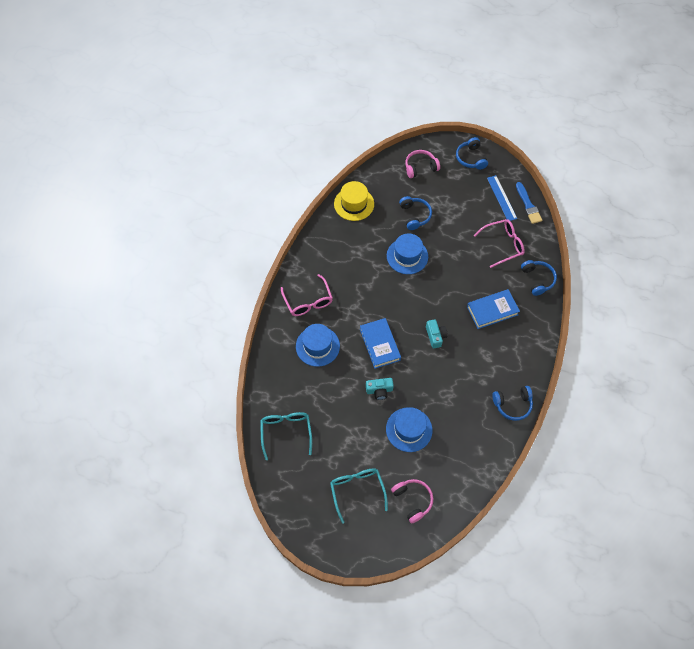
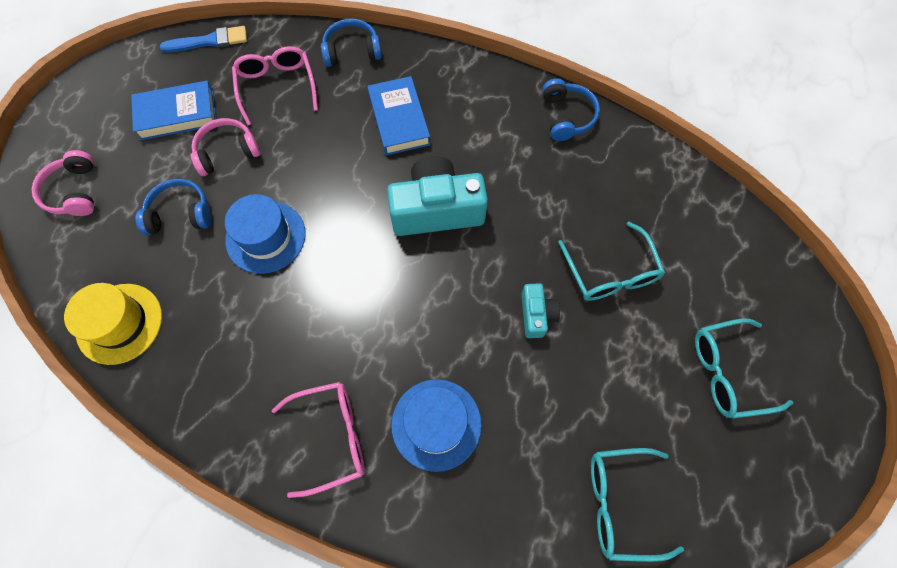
camera: 85 degrees left, 5 degrees up
(379, 344) = (444, 305): blue book -> blue book (177, 114)
(409, 429) = (610, 273): blue hat -> turquoise glasses
(412, 500) = (736, 281): pink headphones -> pink headphones (227, 152)
(435, 336) = (437, 210): turquoise camera -> turquoise camera, size x1.98
(471, 158) = (84, 108): blue headphones -> none
(501, 198) = (184, 75): blue ruler -> none

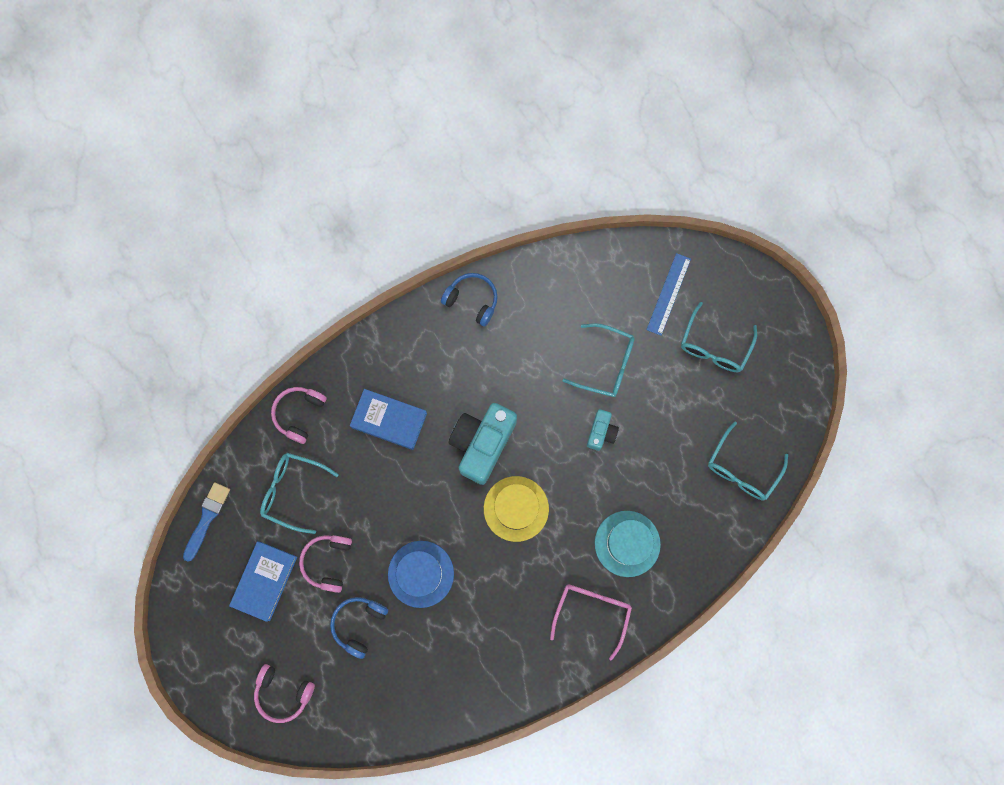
camera: 55 degrees left, 10 degrees up
(119, 323) = (419, 709): yellow hat -> yellow hat (516, 508)
(277, 87) = (292, 491): pink glasses -> turquoise glasses
(352, 51) = (299, 414): blue headphones -> pink headphones
(436, 424) = (627, 543): blue hat -> turquoise hat
(536, 314) = (601, 432): turquoise camera -> turquoise camera turned 75 degrees clockwise
(736, 286) = (668, 294): none -> blue ruler

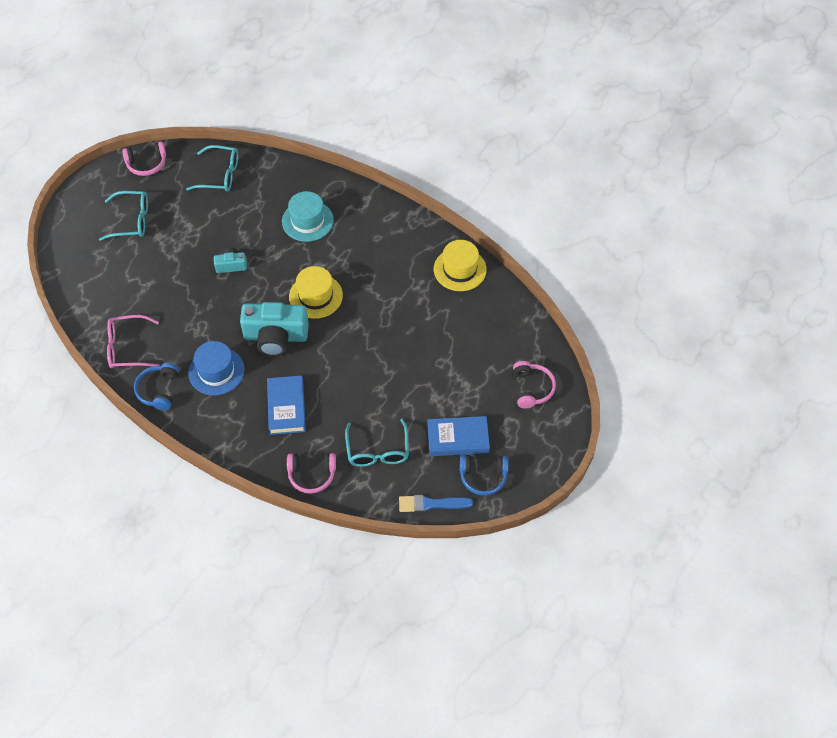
camera: 115 degrees left, 20 degrees down
(328, 562) = (420, 401): pink headphones -> pink headphones (146, 164)
(359, 624) = (454, 361): blue headphones -> blue headphones (483, 476)
(421, 574) = (396, 336): blue hat -> blue hat (216, 371)
(477, 691) = (460, 269): none -> yellow hat
(592, 612) = (367, 223): pink glasses -> pink glasses (127, 348)
(606, 364) = (175, 281): turquoise glasses -> none
(668, 294) = (100, 262): blue ruler -> none

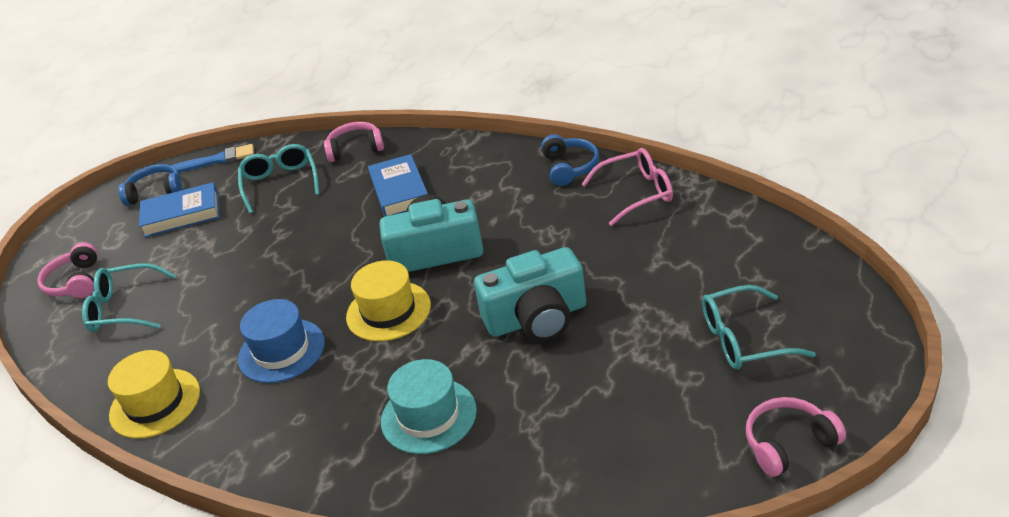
camera: 175 degrees right, 20 degrees down
(216, 371) = (503, 200): blue hat -> blue hat (281, 351)
(220, 175) = (628, 458): turquoise glasses -> turquoise glasses (124, 308)
(231, 265) = (537, 318): turquoise camera -> turquoise camera, size x1.98

